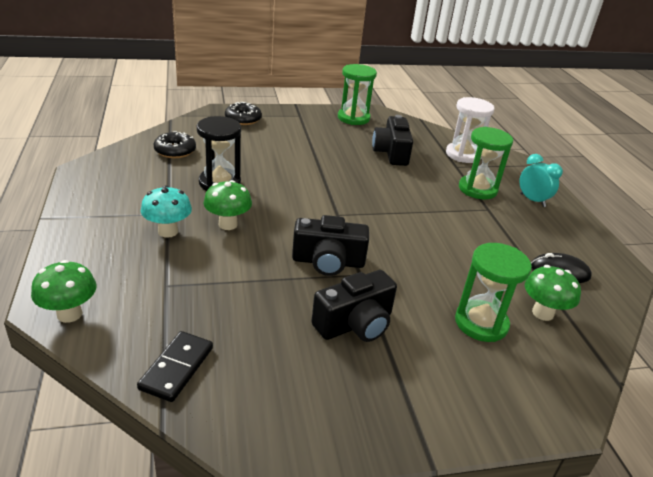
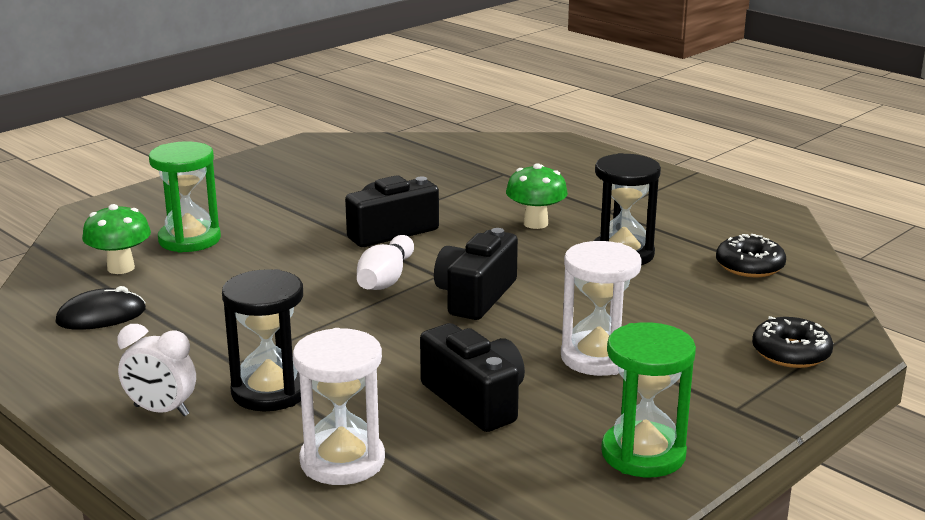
camera: 150 degrees right, 10 degrees down
(69, 314) = (537, 143): green mushroom -> none
(168, 231) = (576, 200): turquoise mushroom -> none
(177, 368) = (418, 148): black domino -> none
(320, 147) = (597, 357): none -> white hourglass
(355, 324) = (313, 203): black camera -> black camera (475, 296)
(370, 224) = (386, 279): none -> white bowling pin
(477, 189) = (270, 391): green hourglass -> black hourglass
(532, 200) = (161, 411): turquoise clock -> white clock

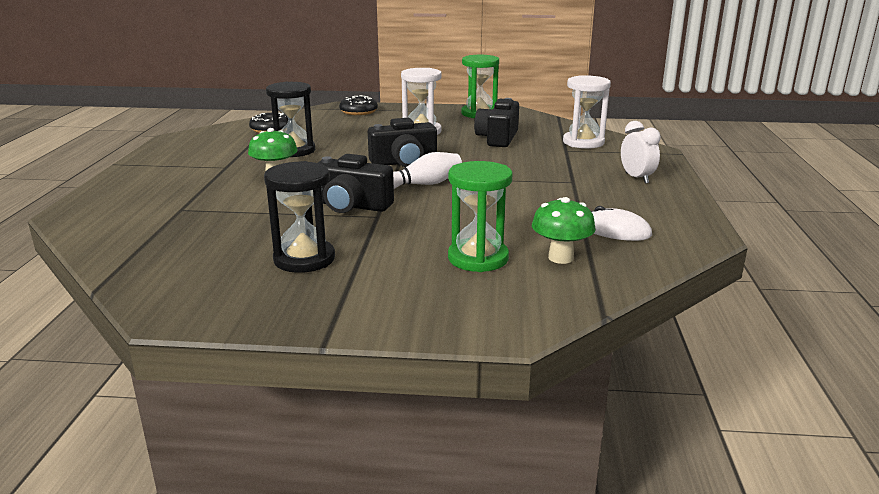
camera: 130 degrees left, 0 degrees up
(101, 316) = (615, 230): black mouse -> white mouse
(270, 391) = (574, 167): black hourglass -> black hourglass (304, 259)

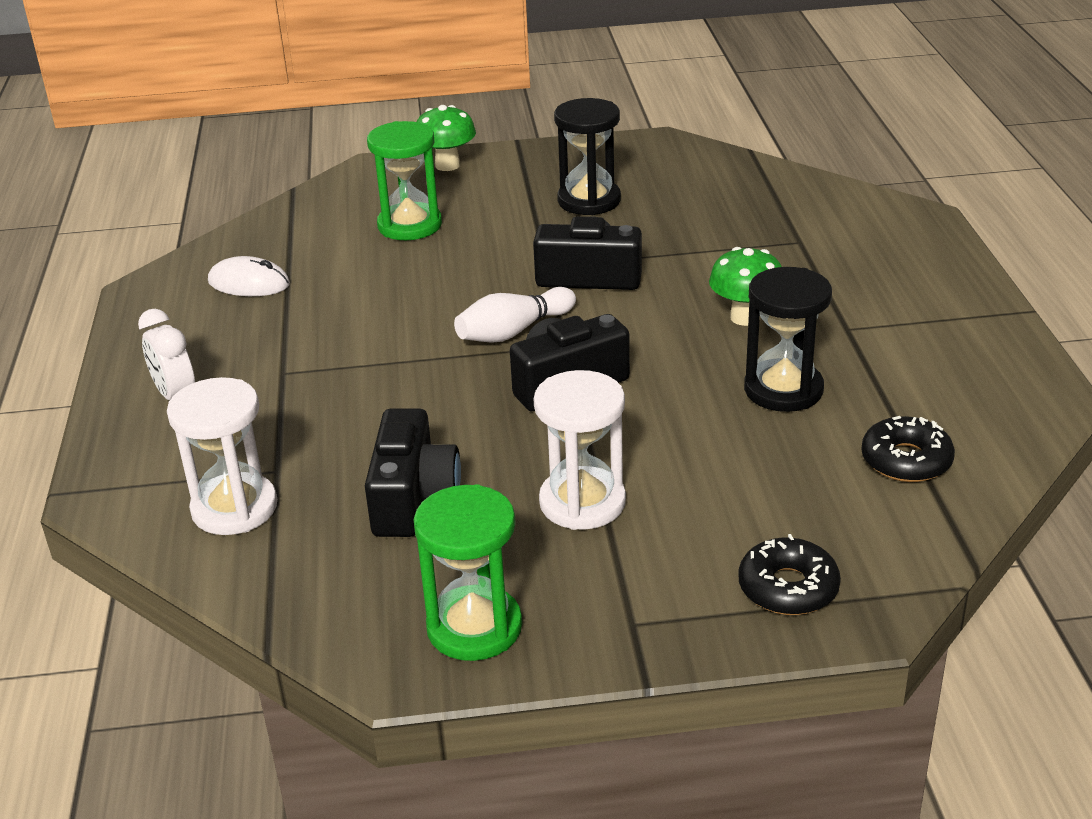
camera: 170 degrees right, 10 degrees up
(560, 258) = (321, 237): green mushroom -> green mushroom (447, 165)

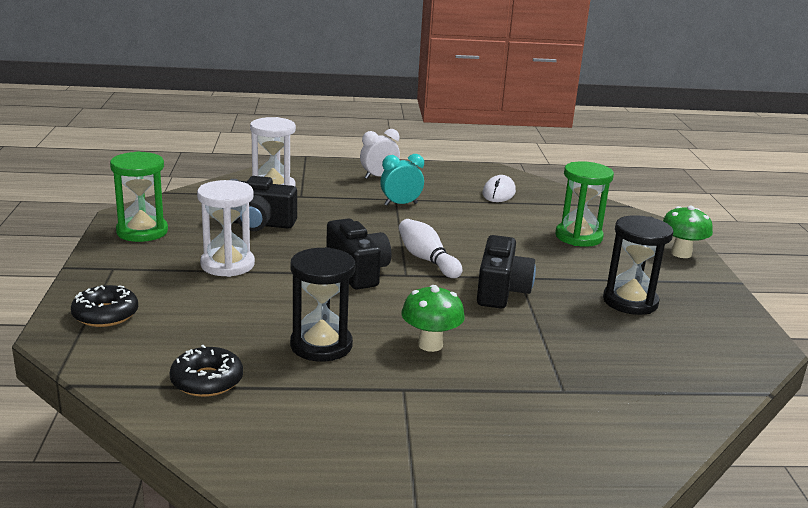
camera: 90 degrees right, 10 degrees down
(306, 366) = (400, 204): none -> turquoise clock

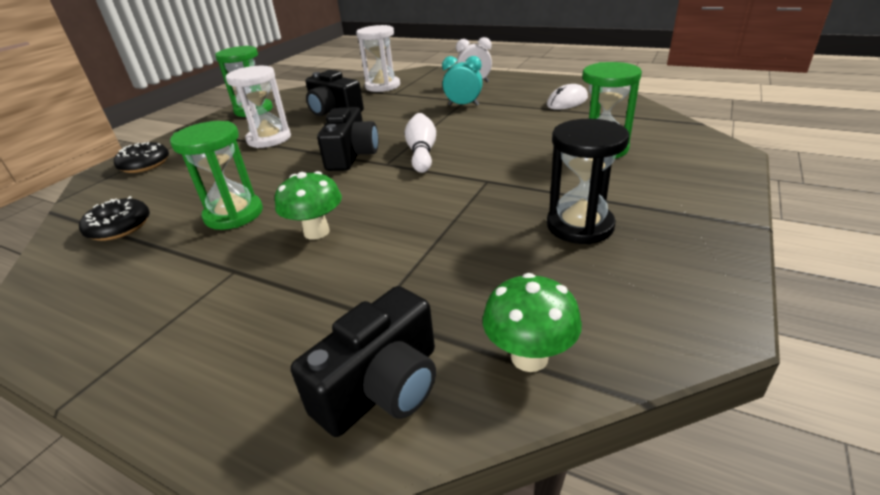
camera: 35 degrees right, 10 degrees up
(321, 345) = (234, 214): black hourglass -> green hourglass
(501, 290) = (451, 191): black camera -> black camera (382, 387)
(681, 253) = (712, 180): green mushroom -> green mushroom (529, 357)

